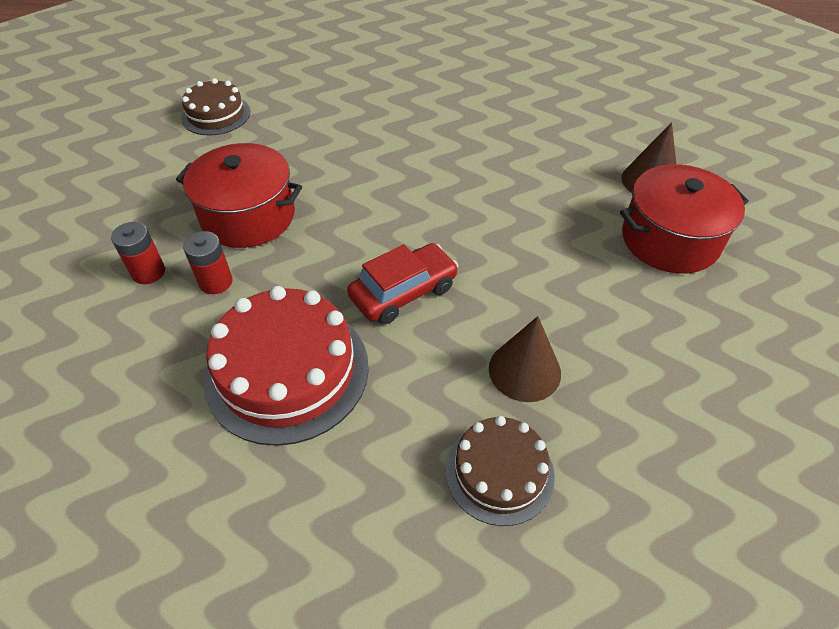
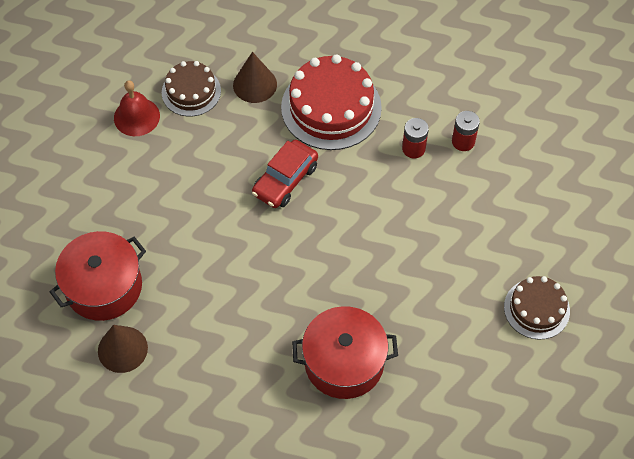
camera: 160 degrees right, 10 degrees up
(248, 216) = (429, 207): red pot -> red pot (344, 362)
(524, 370) = (190, 150): brown cone -> brown cone (255, 84)
(604, 454) = (136, 117): none -> red bell

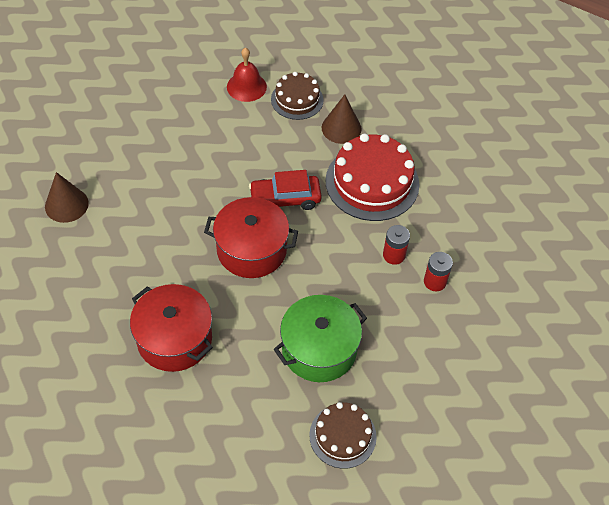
camera: 45 degrees right, 5 degrees down
(104, 286) = (103, 162): red pot -> red pot (251, 249)
(449, 266) = (319, 349): none -> green pot

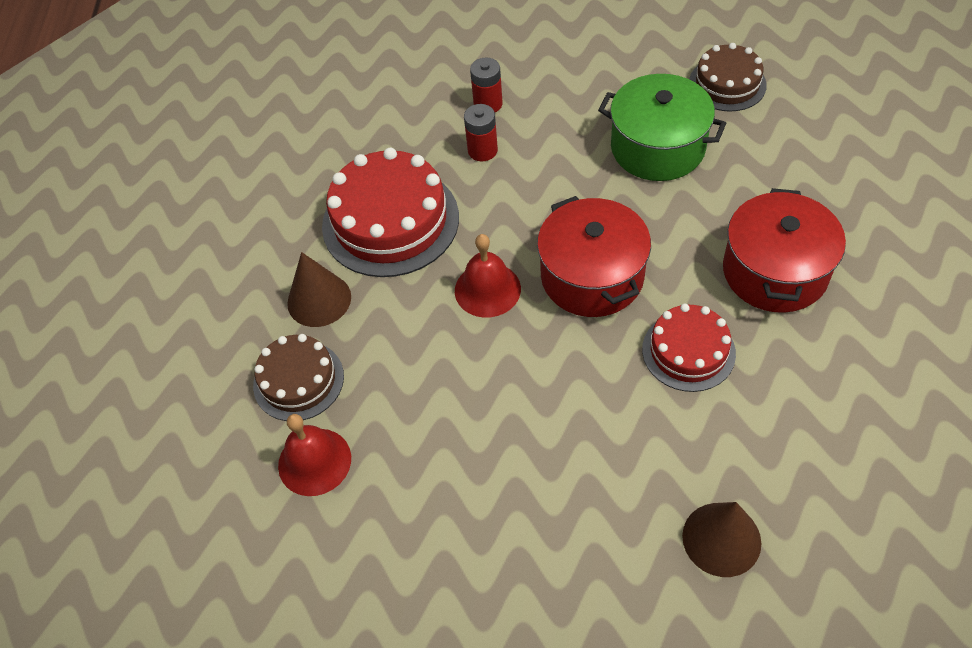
camera: 115 degrees left, 0 degrees up
(166, 260) = (688, 351): none -> red cake
(285, 199) = (487, 289): red car -> red bell

